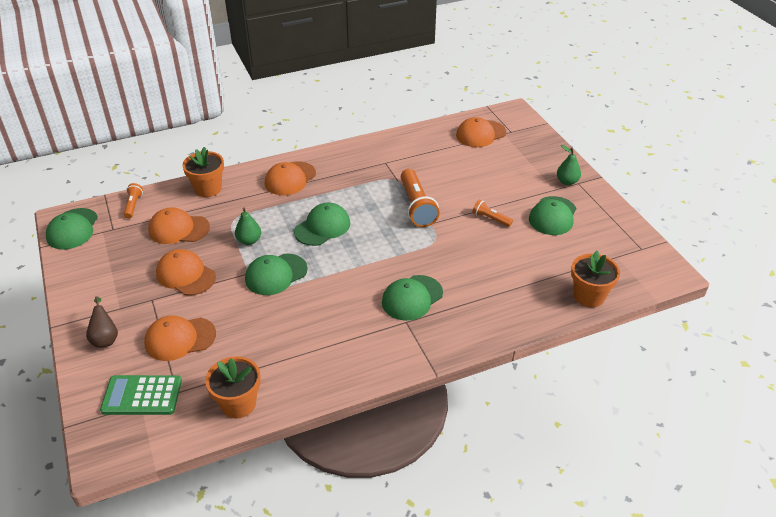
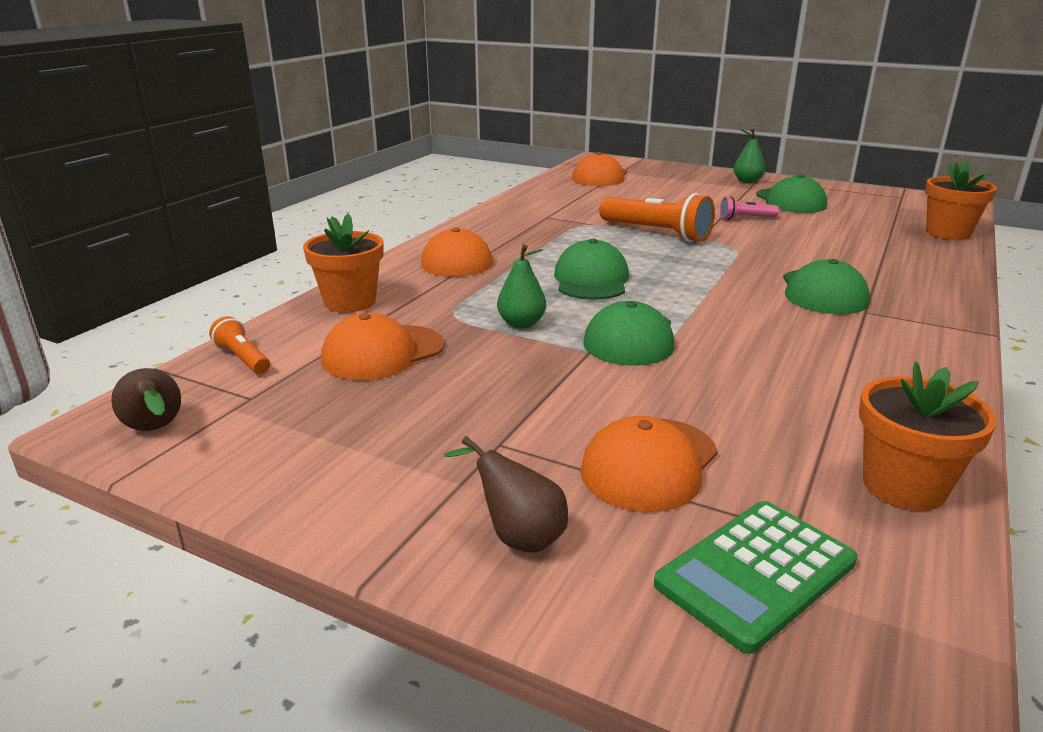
camera: 40 degrees left, 15 degrees down
(72, 229) = (155, 430): green cap -> brown pear
(185, 275) = (499, 392): orange cap -> none
(490, 219) = (745, 218): orange flashlight -> pink flashlight

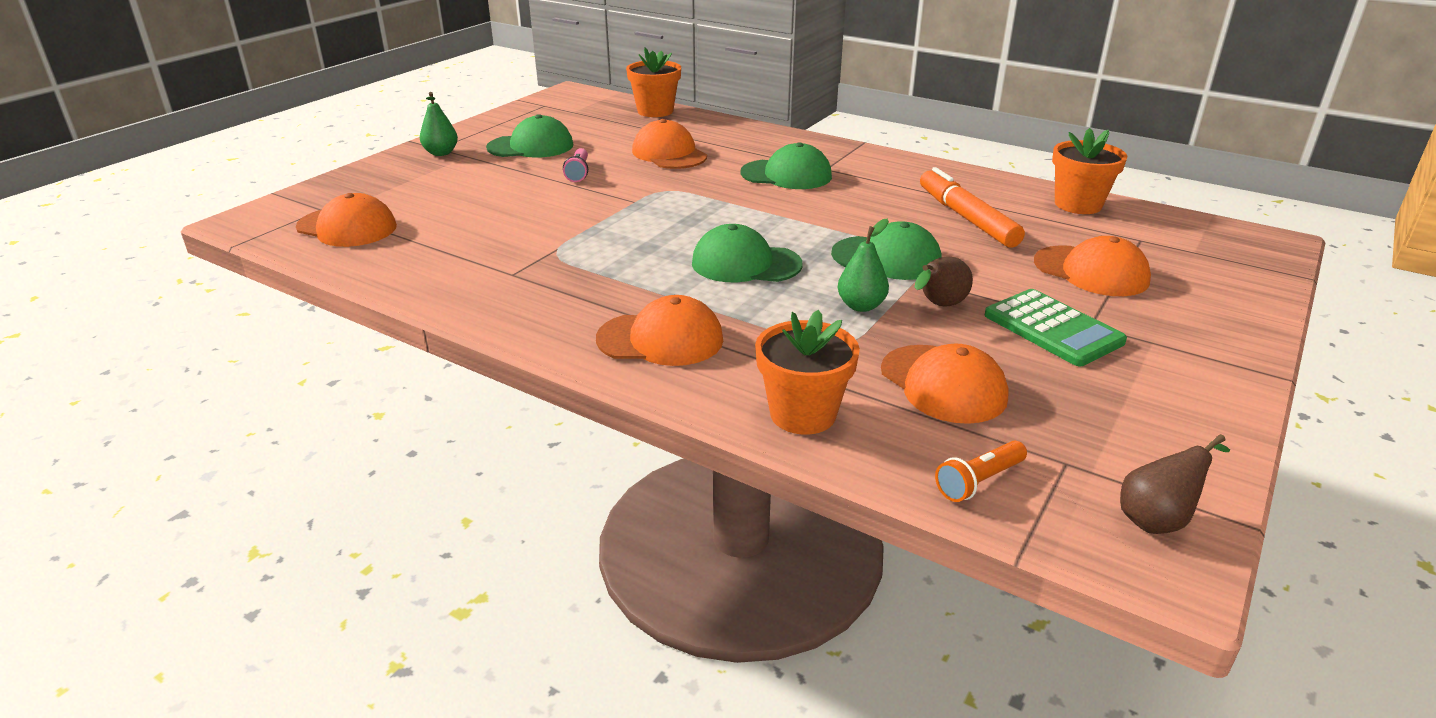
camera: 85 degrees left, 5 degrees up
(517, 536) = (1202, 322): brown pear -> brown pear (938, 306)
(657, 233) = (608, 218): orange flashlight -> none
(755, 573) = (1187, 255): green calculator -> green calculator (1052, 329)
(775, 388) = (966, 218): none -> orange marker
(828, 244) = (669, 154): none -> orange cap

